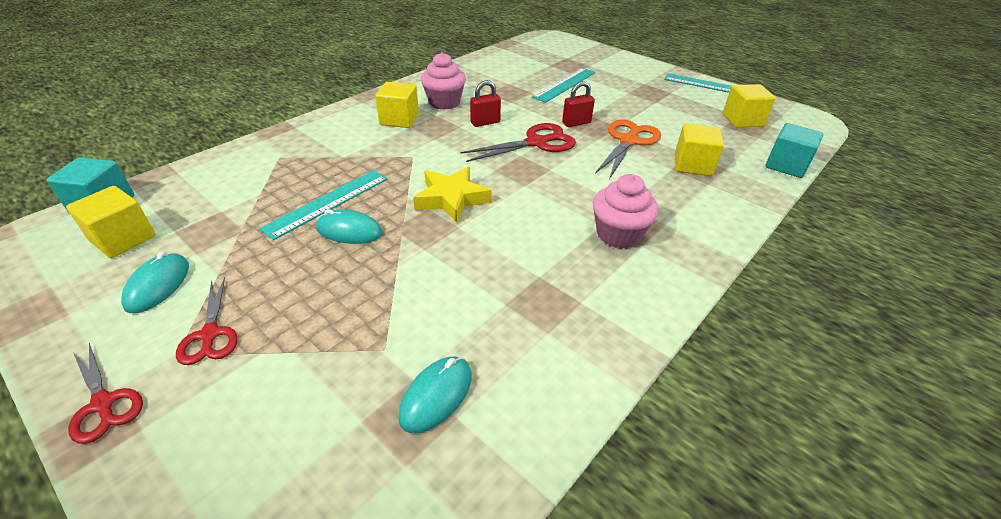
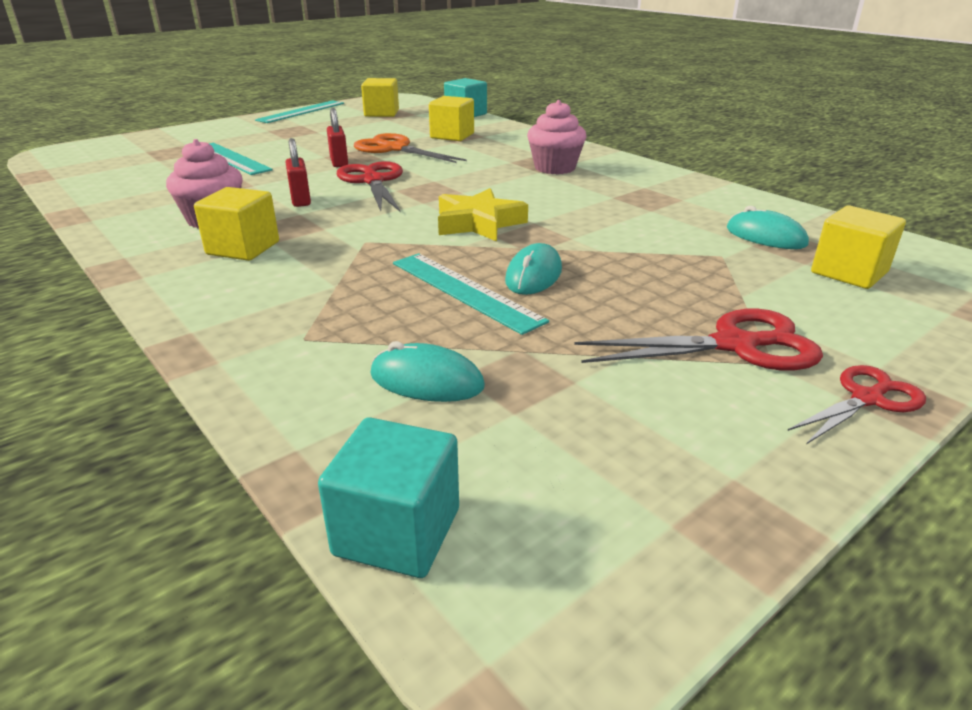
camera: 80 degrees left, 10 degrees down
(123, 239) = (532, 467): yellow cube -> yellow cube (848, 273)
(158, 285) = (653, 401): turquoise mouse -> turquoise mouse (426, 381)
(210, 334) = (735, 345): red scissors -> red scissors, size x1.58

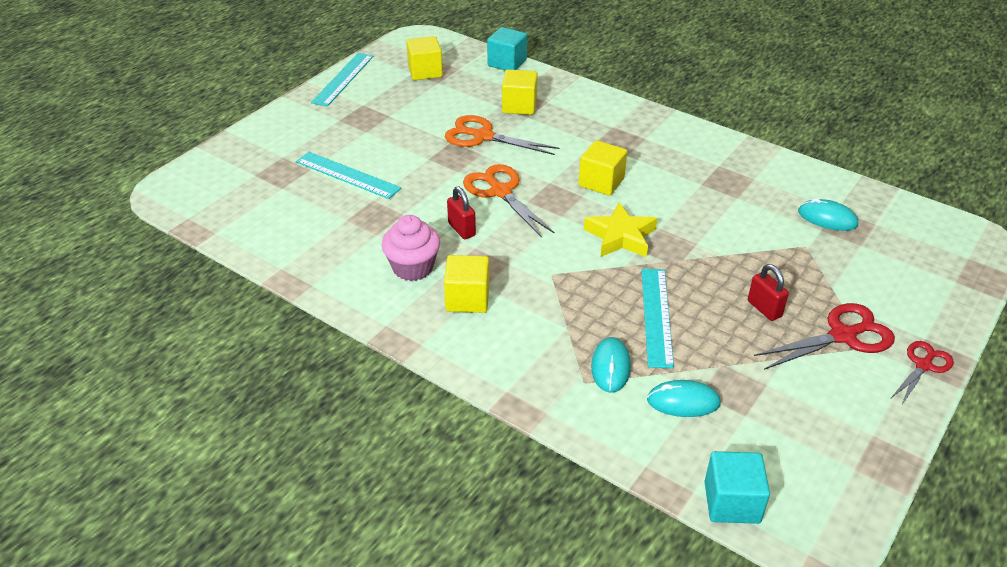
camera: 15 degrees left, 10 degrees up
(339, 162) = (450, 167): red padlock -> red padlock (764, 309)
(373, 181) = (500, 192): red scissors -> orange scissors
(465, 291) = (657, 316): turquoise ruler -> turquoise ruler turned 60 degrees clockwise
(534, 275) = (693, 291): turquoise mouse -> turquoise mouse (610, 367)
(554, 168) = (636, 147): pink cupcake -> none
(848, 273) = (890, 251): yellow cube -> yellow cube (601, 182)

